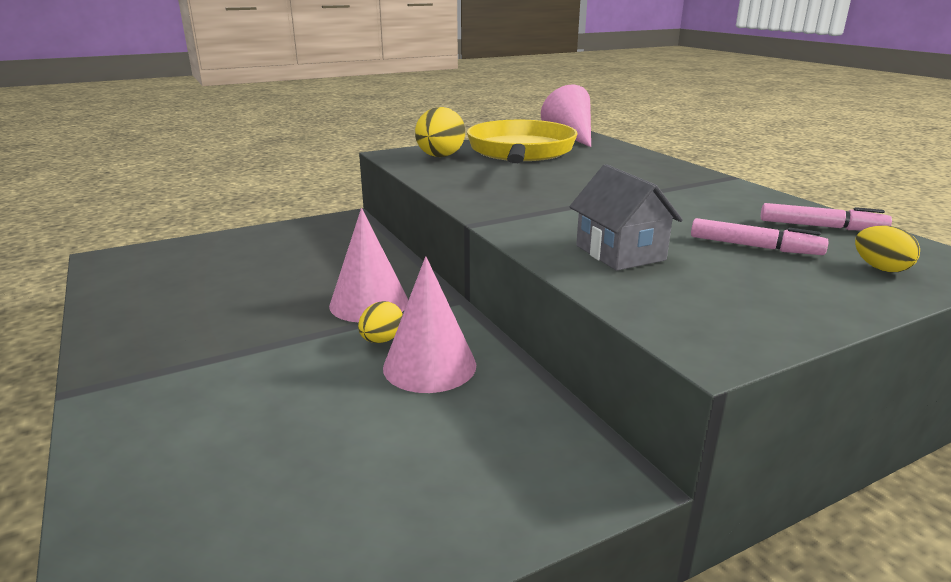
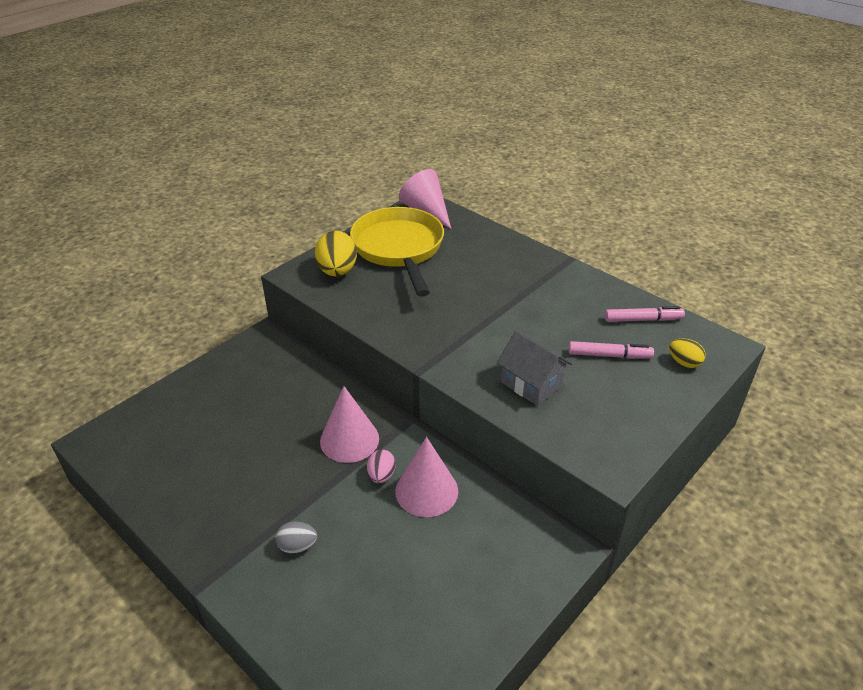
camera: 20 degrees left, 15 degrees up
(220, 382) = (297, 546): none -> grey egg
(381, 340) = (381, 475): yellow egg -> pink egg

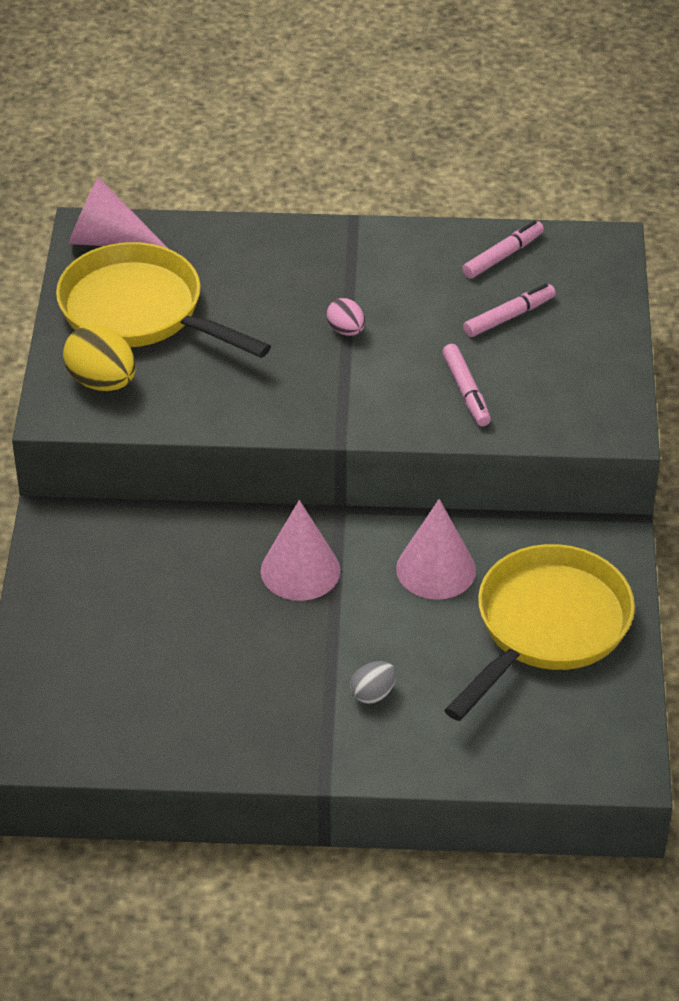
camera: 40 degrees left, 5 degrees up
(381, 475) = (375, 583): pink egg -> pink egg (346, 330)
(454, 580) = (547, 627): none -> yellow pan
(531, 384) = (466, 391): grey house -> pink marker
(684, 363) = (585, 284): yellow egg -> none

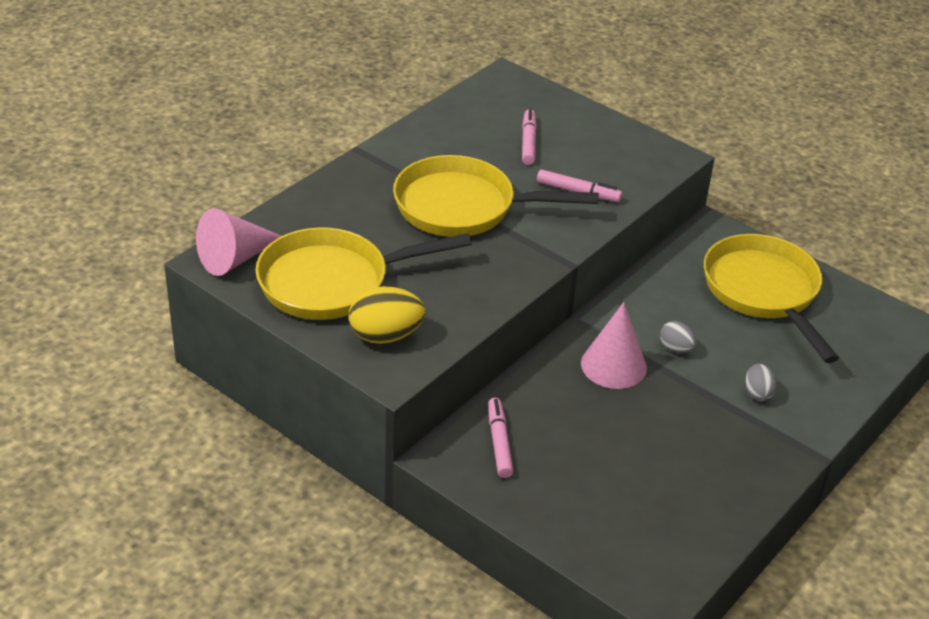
camera: 55 degrees left, 5 degrees down
(346, 330) = (463, 207): pink egg -> yellow pan
(376, 602) = (676, 348): none -> grey egg
(436, 569) = (670, 308): pink cone -> none
(503, 256) = (469, 116): pink marker -> pink marker (499, 442)

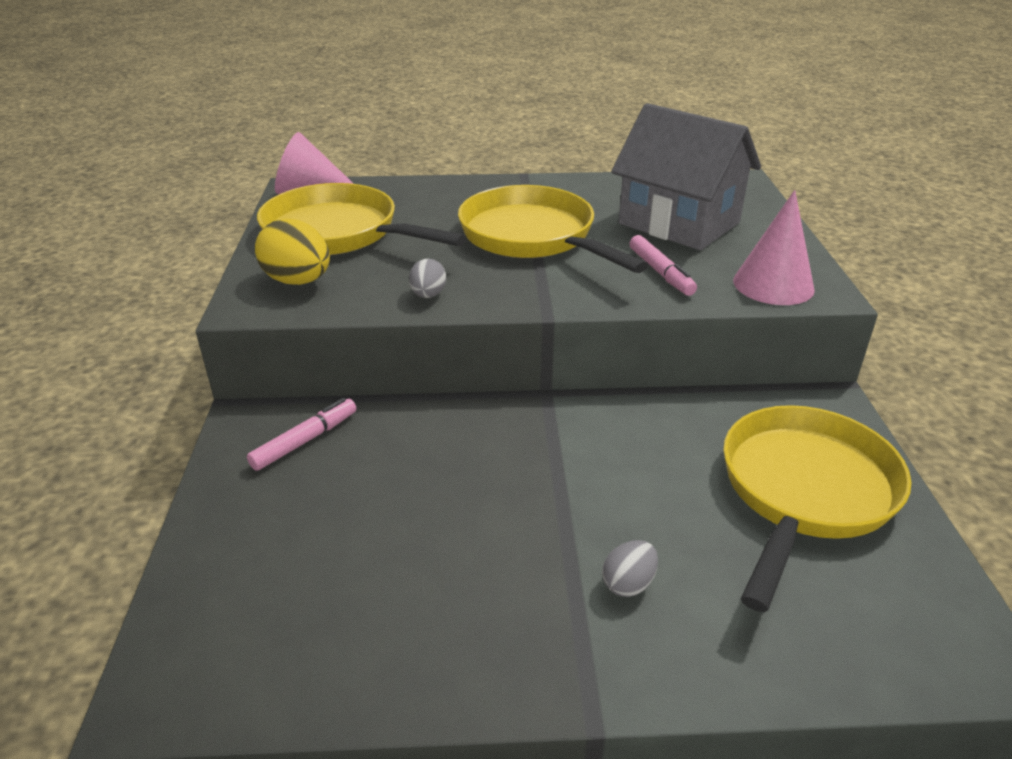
camera: 50 degrees right, 5 degrees down
(528, 142) = (679, 223): pink marker -> grey house
(613, 365) = (515, 451): pink cone -> pink cone (773, 285)
(676, 348) = (605, 478): grey egg -> grey egg (428, 295)

